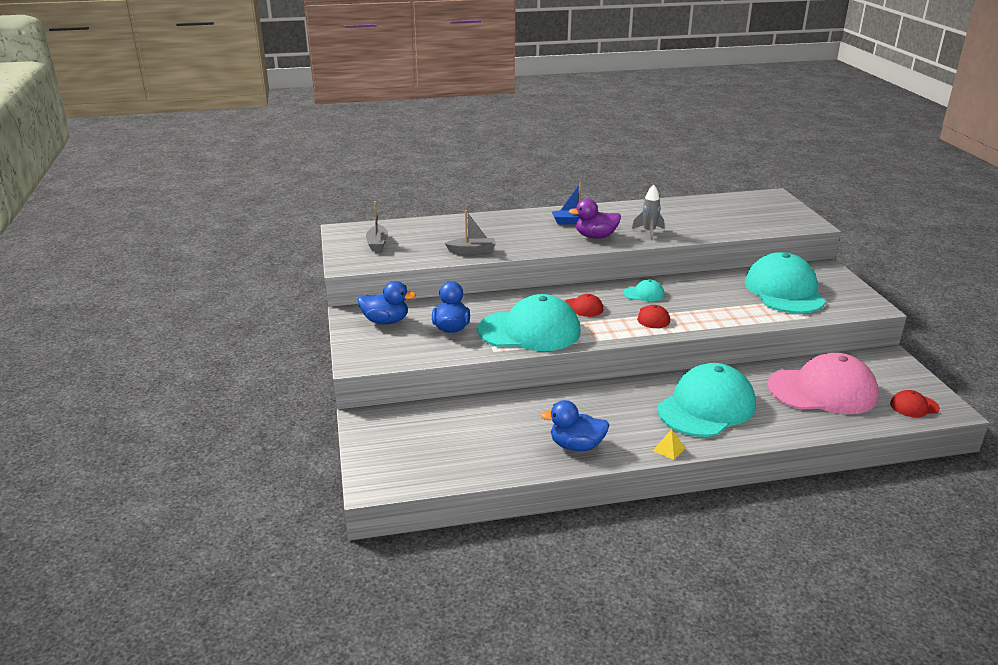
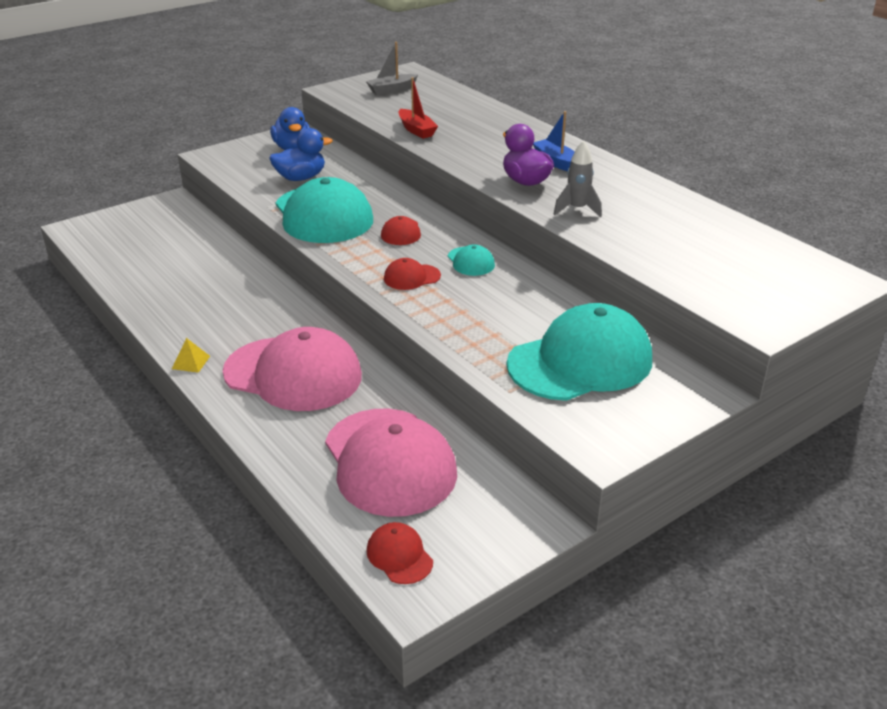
camera: 65 degrees right, 5 degrees up
(472, 251) = (416, 130): grey boat -> red boat
(576, 446) = (173, 307): blue duck -> none
(706, 407) = (293, 374): turquoise cap -> pink cap

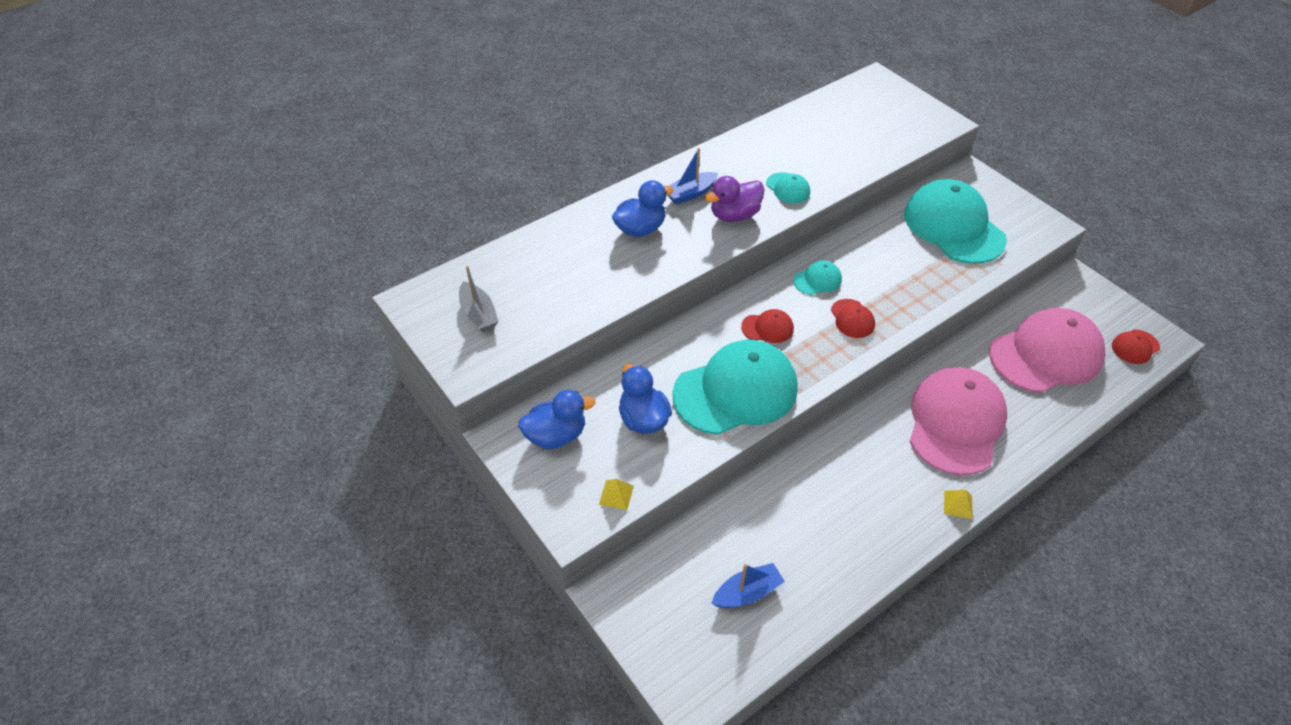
camera: 90 degrees left, 15 degrees up
(147, 251) = (747, 592): none -> blue boat
(230, 169) = (616, 495): none -> yellow pyramid
(416, 130) = (608, 290): red boat -> none
(498, 141) = (640, 229): none -> blue duck
(577, 209) = (788, 188): grey rocket -> turquoise cap

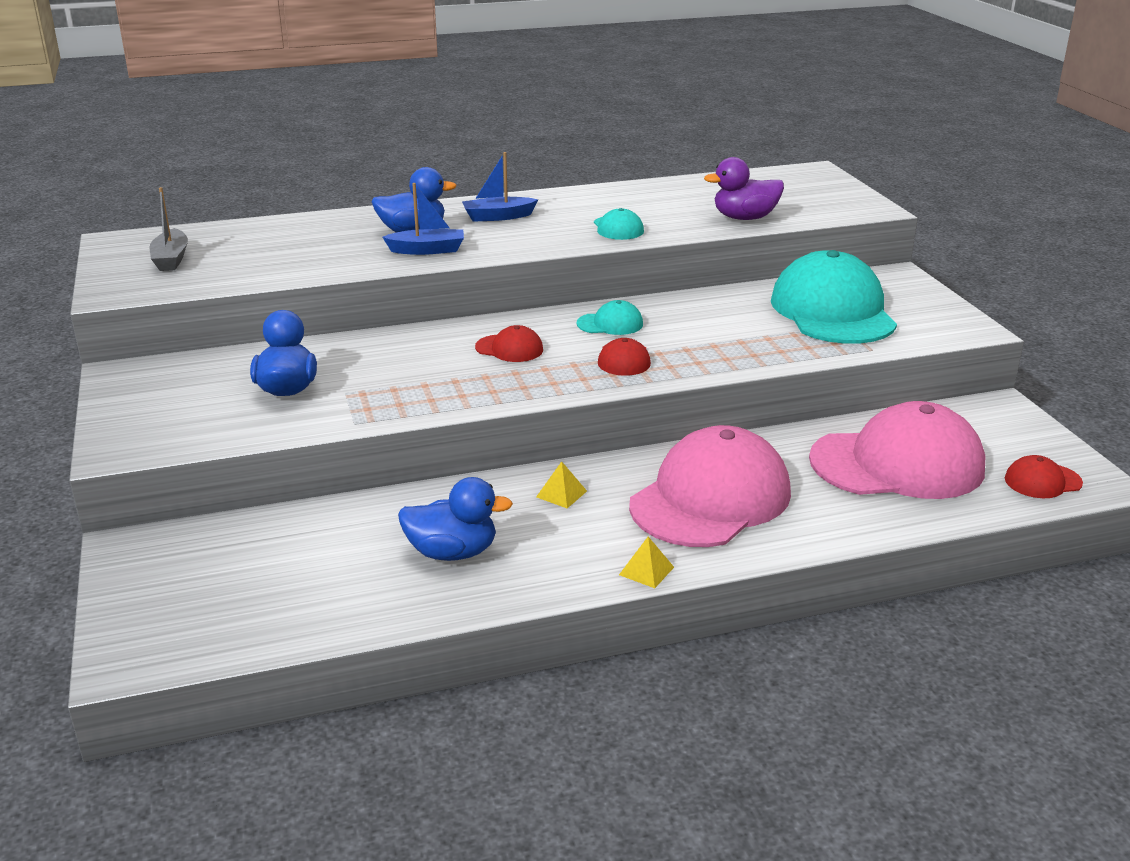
camera: 20 degrees right, 20 degrees down
(556, 435) = (177, 383): blue duck -> blue duck (452, 552)
(616, 495) = (192, 438): yellow pyramid -> yellow pyramid (561, 494)
(734, 215) = (532, 237): purple duck -> purple duck (744, 218)
(736, 391) = (419, 388): turquoise cap -> none
(747, 592) = (290, 585): blue boat -> blue boat (427, 250)

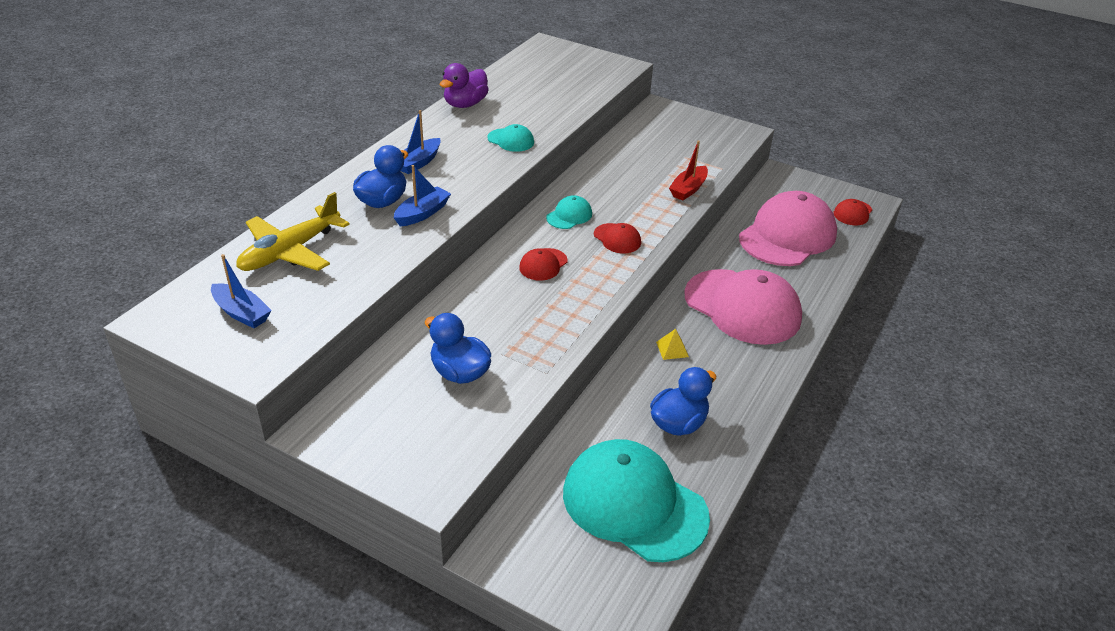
camera: 45 degrees left, 10 degrees up
(171, 259) = (241, 313): grey boat -> blue boat
(278, 237) = (290, 251): none -> yellow plane
(509, 349) = (543, 264): red cap -> red cap turned 150 degrees clockwise
(646, 571) = (779, 371): yellow pyramid -> none
(711, 498) = (742, 307): pink cap -> pink cap turned 135 degrees clockwise
(744, 218) = (568, 101): purple duck -> purple duck (465, 104)
(790, 351) = (688, 189): none -> red boat
(832, 311) = (666, 149): turquoise cap -> turquoise cap (634, 504)

